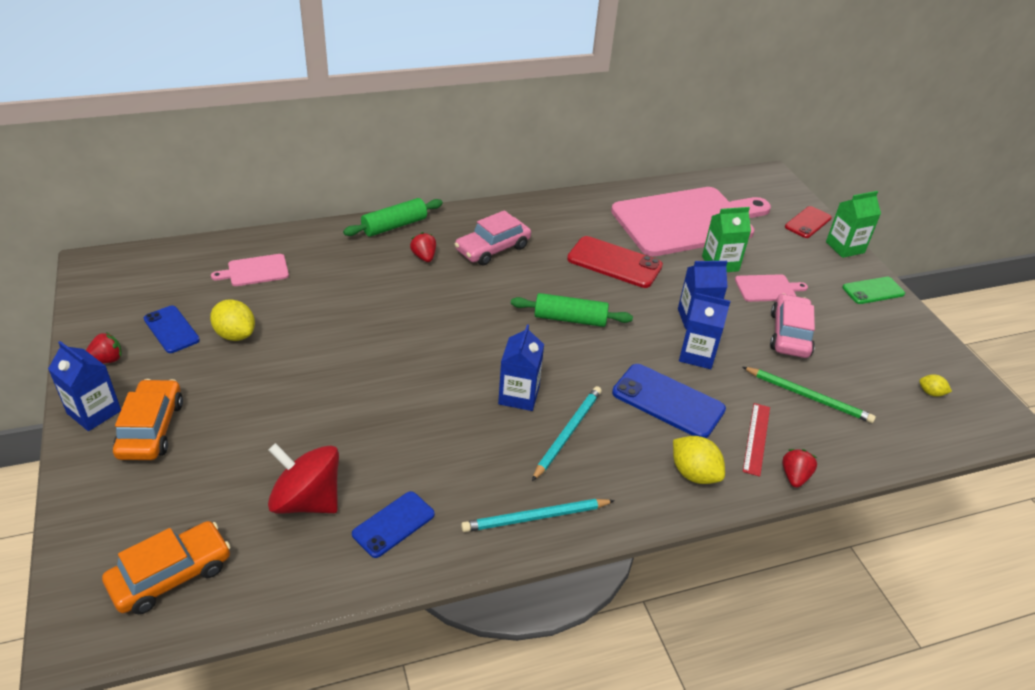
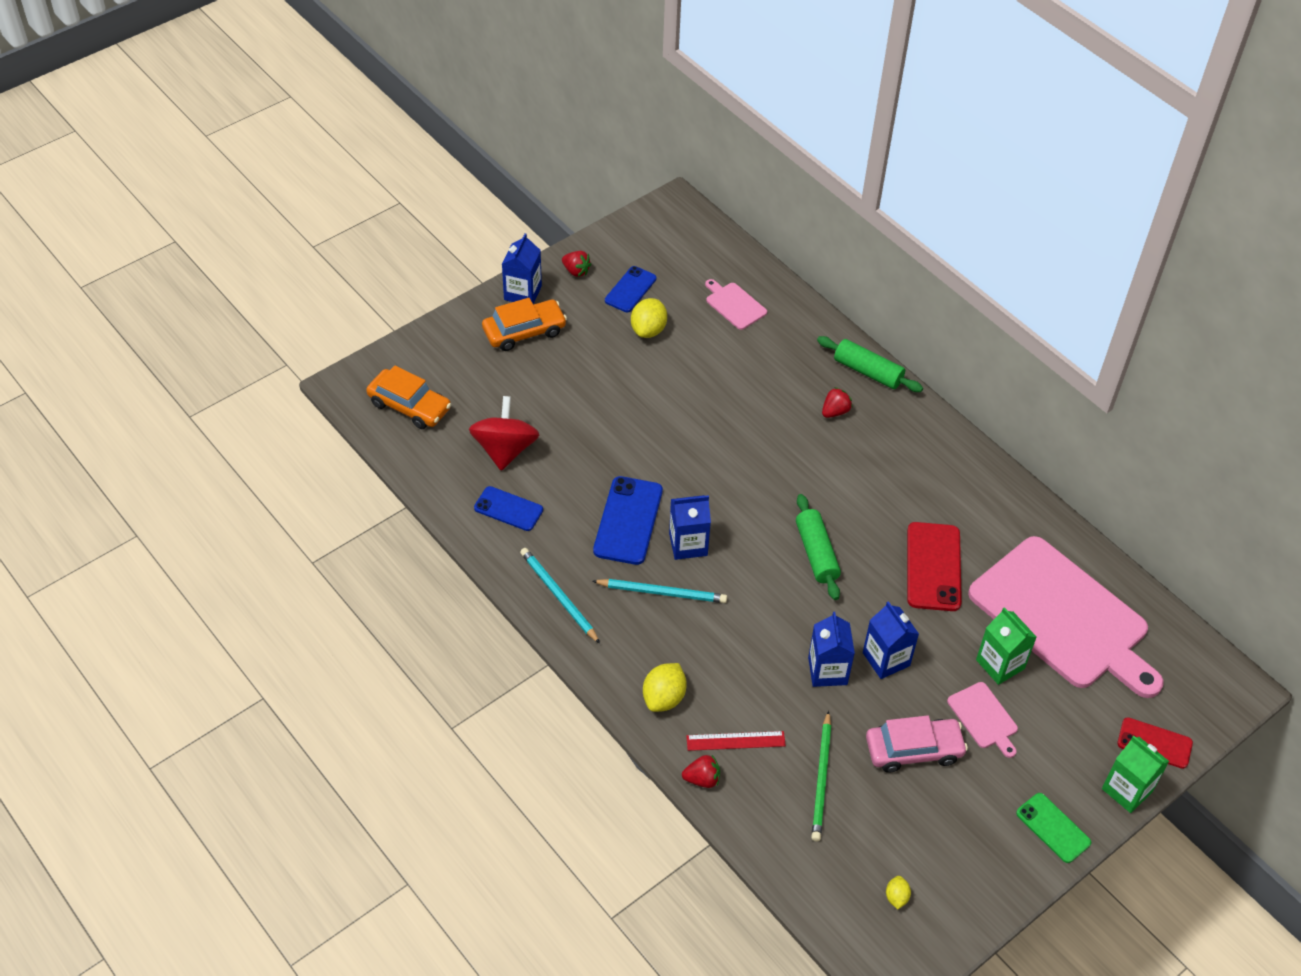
camera: 70 degrees right, 10 degrees up
(492, 248) = (885, 459): pink car -> none
(668, 401) = (745, 659): blue phone -> blue phone (628, 521)

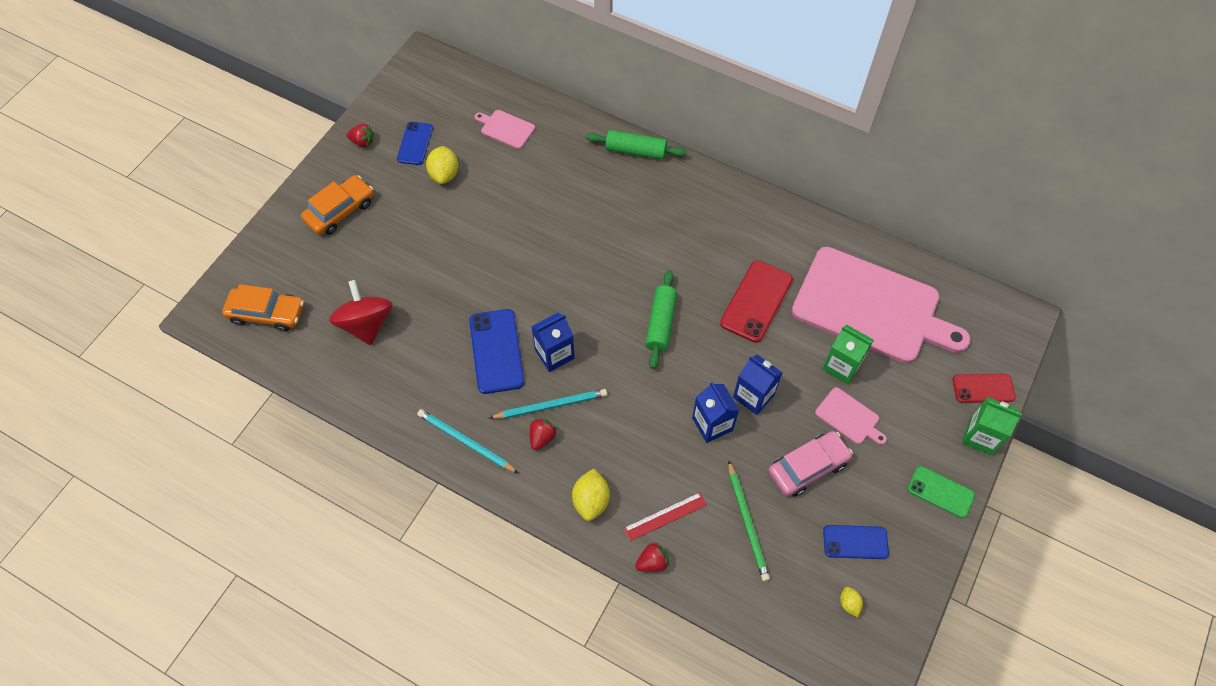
camera: 20 degrees left, 10 degrees up
(508, 509) = (391, 378): blue phone -> blue phone (855, 542)
(522, 293) = (325, 176): blue carton -> none
(816, 553) = (660, 323): green rolling pin -> green rolling pin turned 45 degrees clockwise
(835, 411) = (624, 194): red strawberry -> red strawberry (542, 437)
(933, 567) = (756, 301): red phone -> red phone turned 45 degrees clockwise

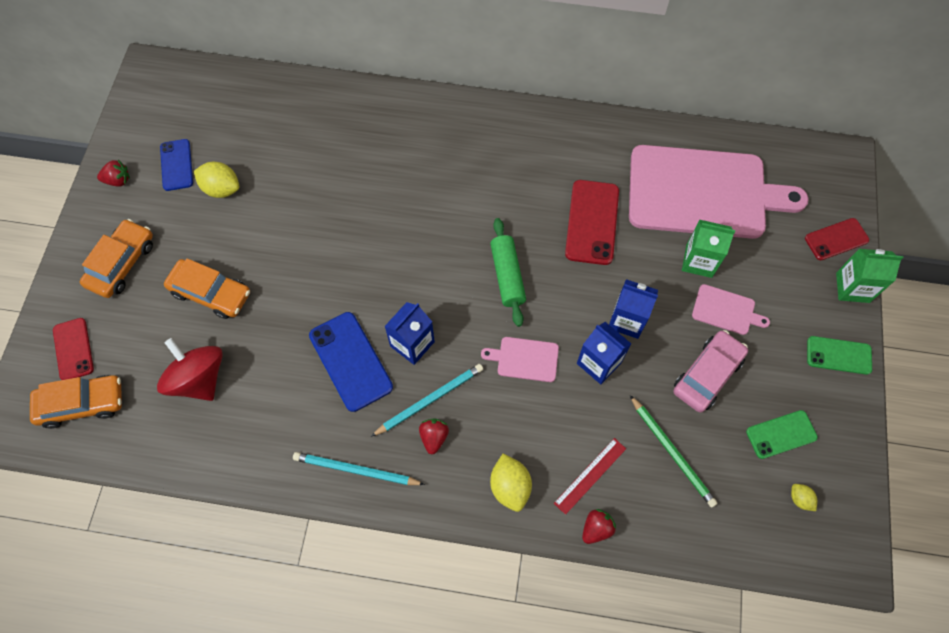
camera: 20 degrees left, 5 degrees up
(276, 268) = (73, 349): none -> red phone
(402, 258) = (211, 293): none -> orange car
(444, 174) = (221, 189): yellow lemon -> yellow lemon turned 45 degrees counterclockwise
(506, 128) = (268, 120): pink cutting board -> pink cutting board (524, 359)
(636, 151) = (412, 104): green rolling pin -> none
(855, 542) = (781, 434): blue phone -> green phone

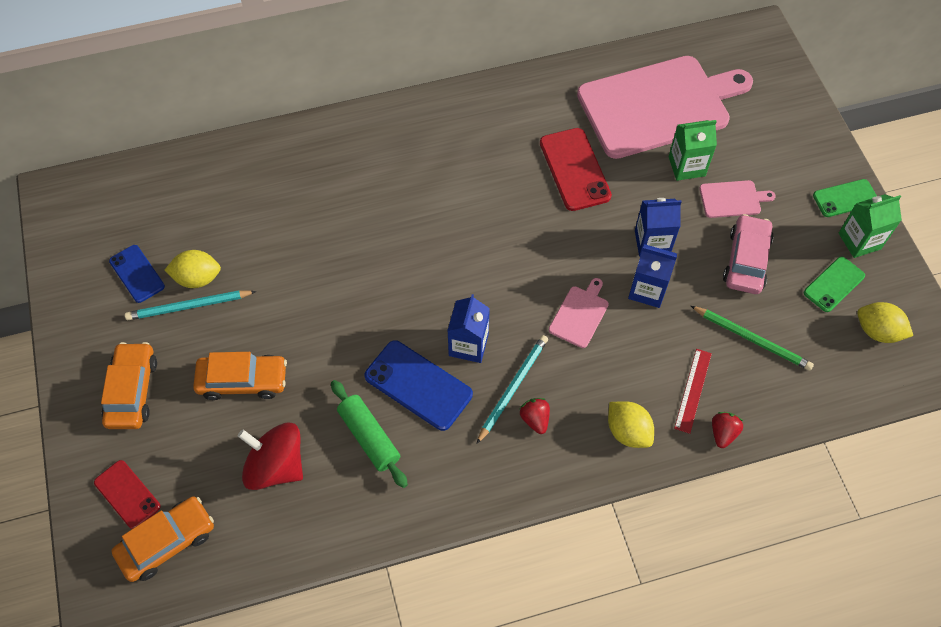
camera: 25 degrees left, 5 degrees down
(118, 180) = (82, 313): red strawberry -> none
(356, 470) = (478, 481): turquoise pencil -> turquoise pencil (189, 306)
(507, 276) = (523, 247): green rolling pin -> green rolling pin (369, 437)
(524, 359) = (580, 314): pink cutting board -> pink cutting board turned 135 degrees clockwise
(800, 499) = (877, 331): yellow lemon -> yellow lemon, size x1.83
(836, 239) = (791, 102): red phone -> none
(852, 287) = (826, 137): green carton -> green carton (859, 241)

